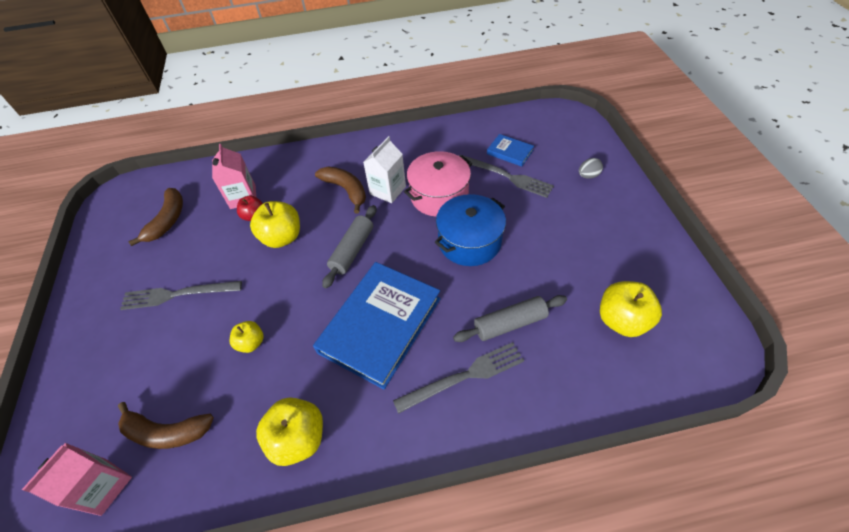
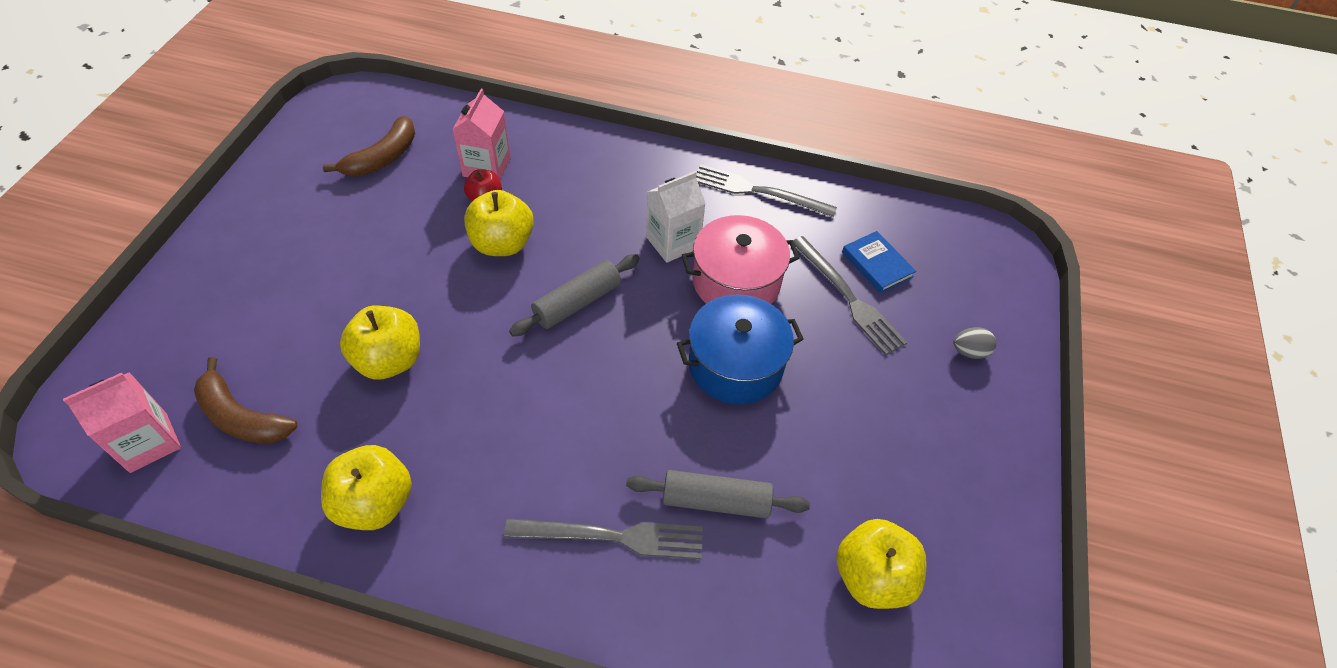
camera: 20 degrees right, 0 degrees up
(177, 294) = (342, 258): grey fork -> grey fork (758, 191)
(251, 343) = (389, 360): yellow apple -> yellow apple, size x1.72
(346, 190) = (619, 217): brown banana -> none
(380, 325) = (551, 417): blue book -> none

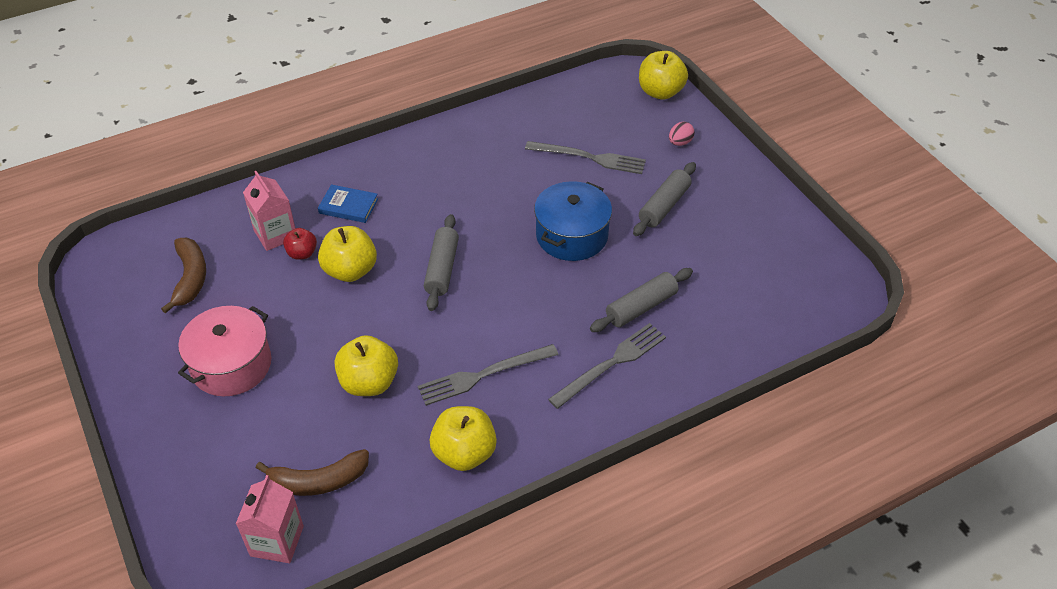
camera: 40 degrees left, 5 degrees down
(673, 242) = (455, 196): white carton -> none
(736, 282) = (519, 192): pink pot -> pink pot (231, 365)
(758, 191) = (470, 133): grey fork -> grey fork (483, 375)
(870, 408) = (664, 206): none -> grey rolling pin
(872, 577) = (750, 282): yellow apple -> yellow apple (660, 92)
(877, 264) = (584, 129): blue book -> blue book (348, 206)
(969, 352) = (680, 142): grey egg -> pink egg

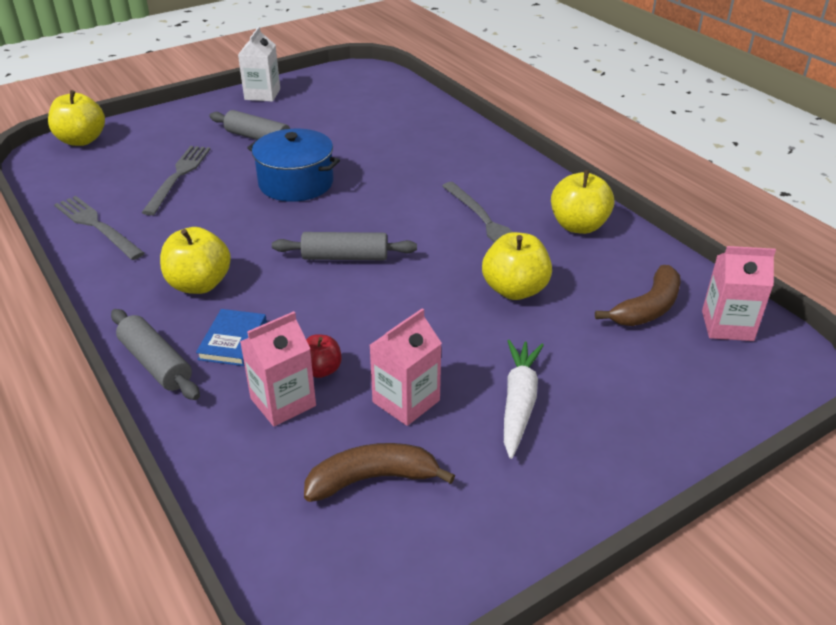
camera: 95 degrees left, 10 degrees down
(231, 365) = (519, 402): pink pot -> white carrot
(255, 299) = (406, 401): none -> pink carton
(318, 481) = (648, 308): brown banana -> brown banana turned 60 degrees clockwise
(350, 270) = (350, 324): yellow apple -> yellow apple (199, 284)
(611, 364) = (456, 160): grey fork -> grey fork (97, 226)
(641, 307) = (388, 147): grey rolling pin -> grey rolling pin (156, 363)
(680, 142) = (167, 131): pink egg -> none
(768, 205) = (262, 94): none -> white carton

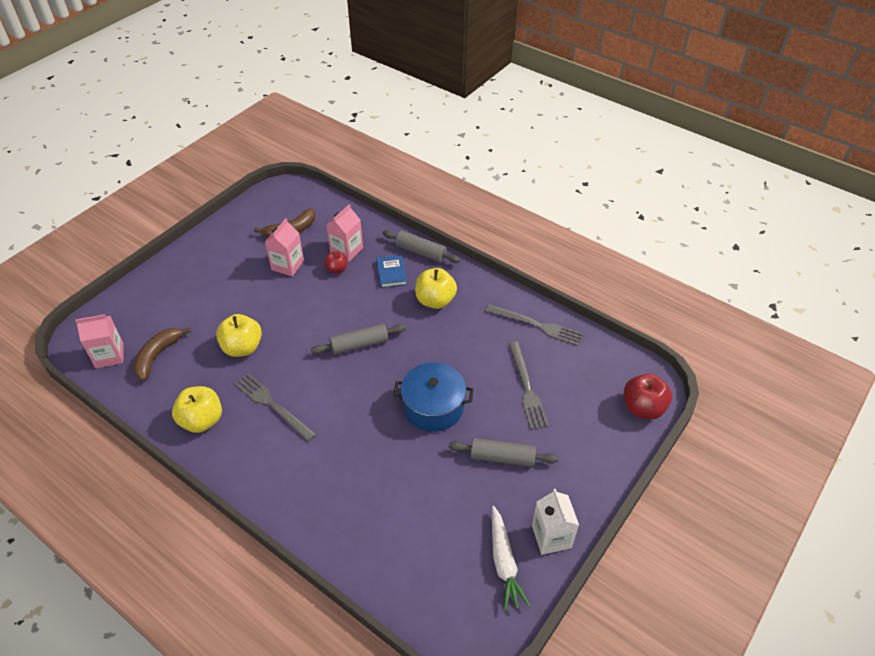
camera: 160 degrees right, 10 degrees up
(82, 140) = (643, 408): yellow apple -> red apple
(519, 402) = (231, 278): white carrot -> white carrot (504, 562)

